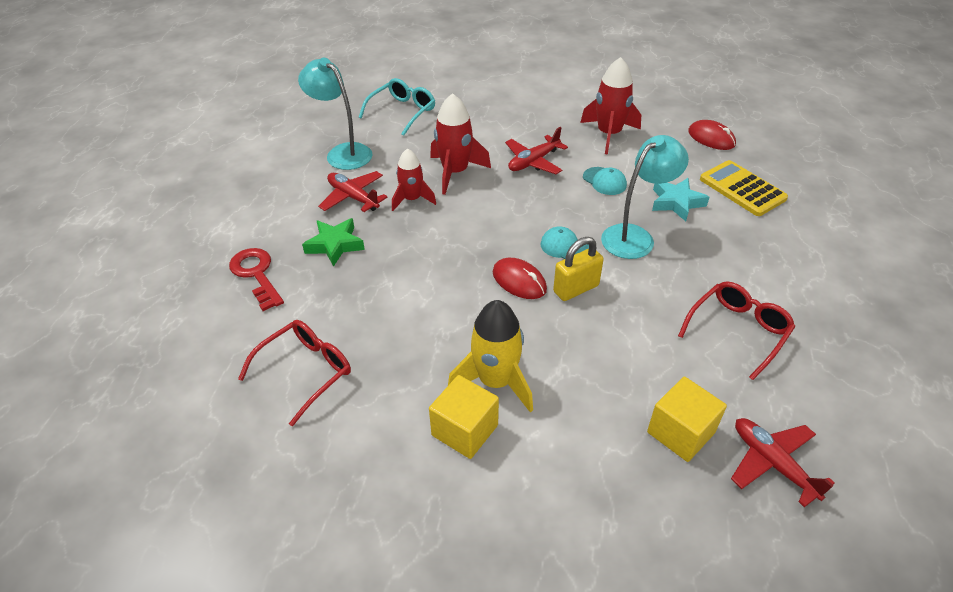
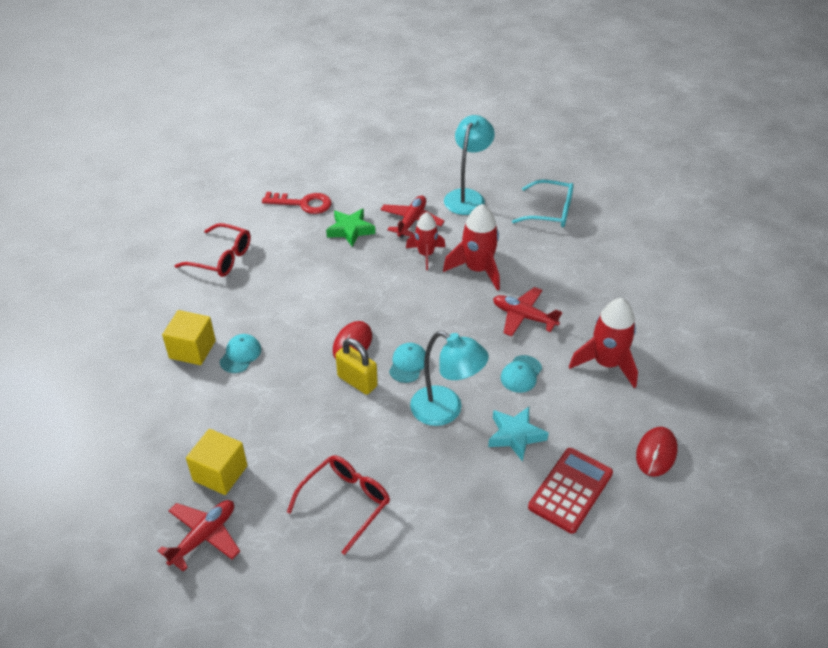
camera: 70 degrees right, 0 degrees up
(256, 274) = (303, 204): red key -> red key turned 60 degrees clockwise
(495, 381) = (240, 355): yellow rocket -> turquoise cap
(738, 331) = (346, 502): red glasses -> red glasses turned 75 degrees counterclockwise
(742, 189) = (570, 490): yellow calculator -> red calculator

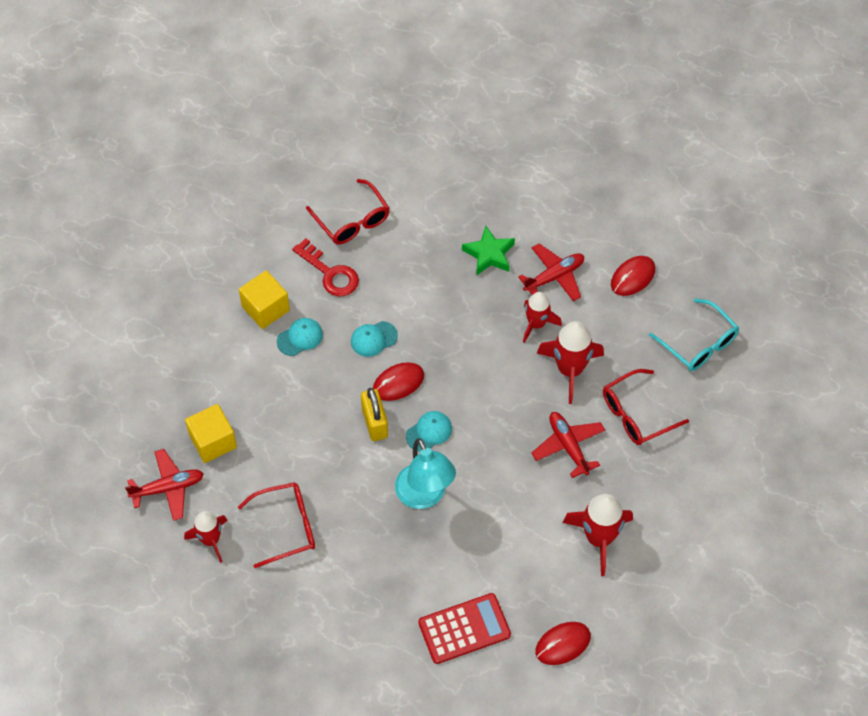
camera: 35 degrees right, 15 degrees up
(281, 557) = (210, 540): none -> red rocket
(303, 204) = (469, 196): red key -> red key (330, 273)
(467, 196) = (632, 277): turquoise lamp -> red mouse
(515, 435) = (462, 554): turquoise star -> none
(521, 374) = (516, 501): turquoise cap -> turquoise cap (373, 339)
(551, 272) = (636, 414): none -> red glasses

